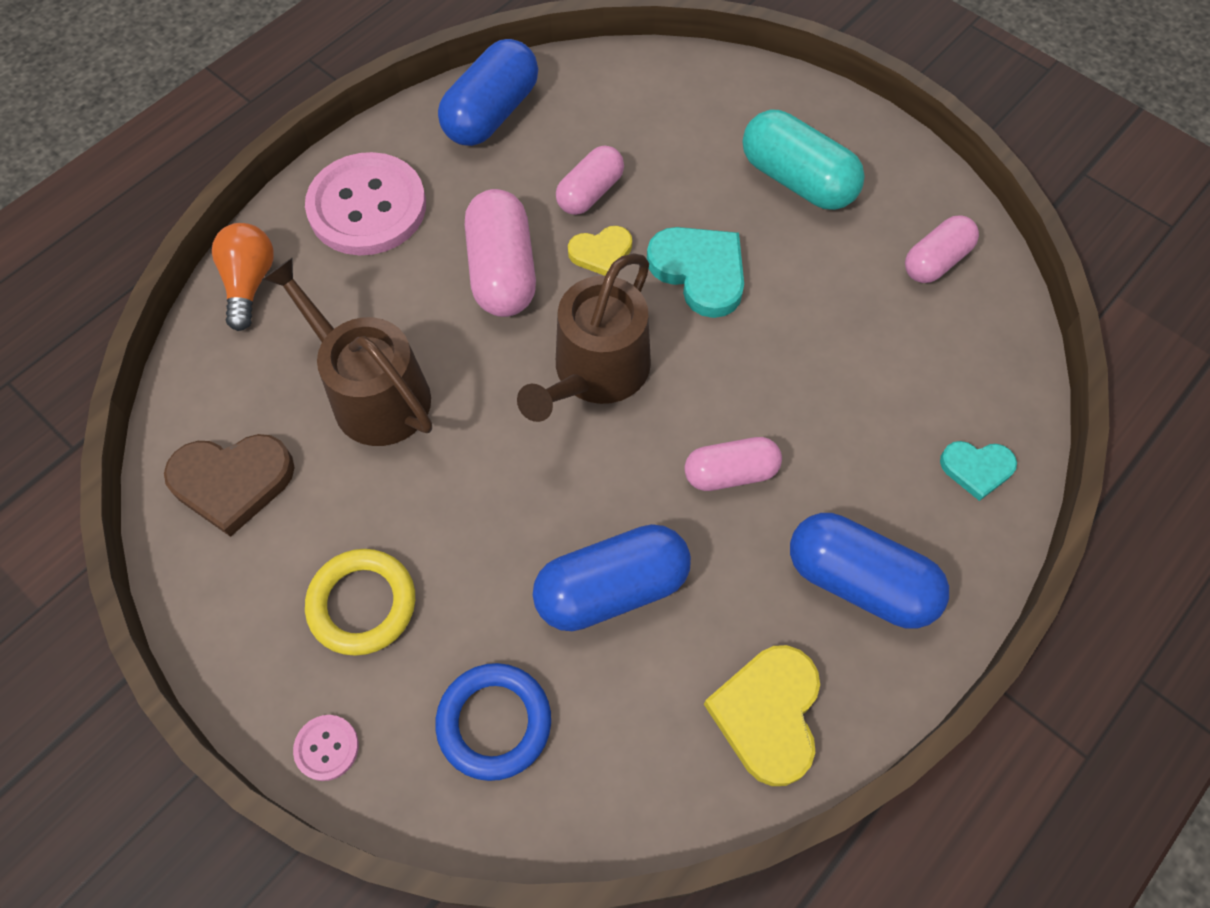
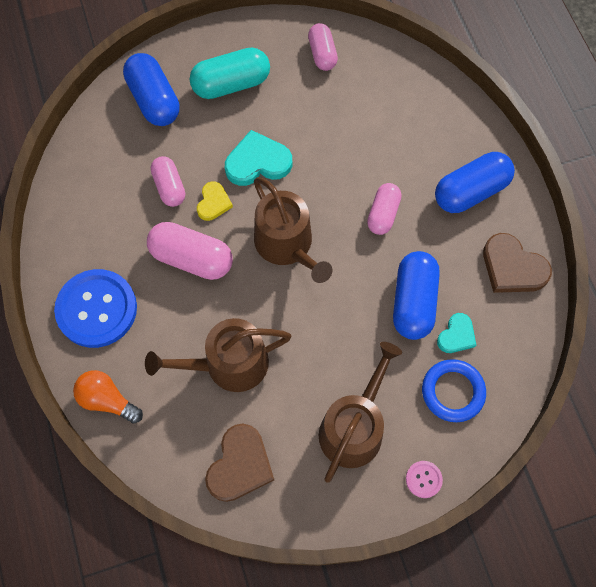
camera: 60 degrees left, 5 degrees up
(362, 604) = (354, 427): yellow ring -> brown watering can
(367, 207) = (97, 309): pink button -> blue button
(492, 113) = (75, 209): blue capsule -> blue capsule (154, 100)
(768, 714) = (512, 267): yellow heart -> brown heart
(976, 469) = (443, 109): turquoise heart -> turquoise heart (456, 335)

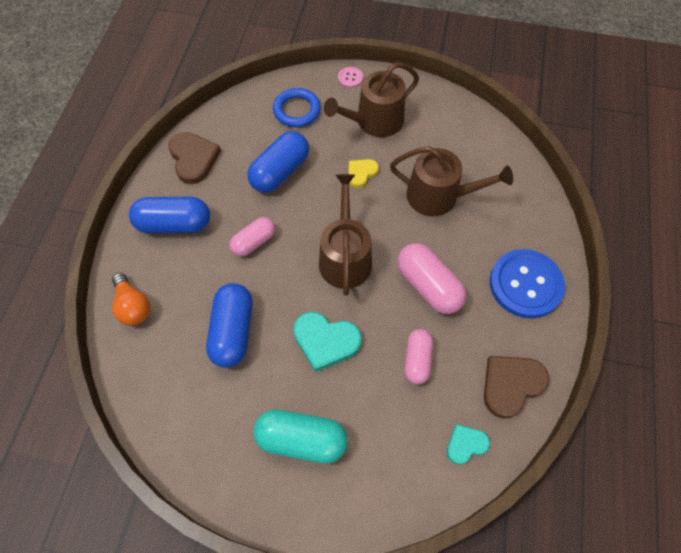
camera: 150 degrees left, 5 degrees down
(107, 400) = (540, 215): orange light bulb -> orange light bulb (133, 306)
(154, 100) = (388, 465): blue capsule -> blue capsule (233, 331)
(213, 203) = (385, 324): yellow heart -> yellow heart (361, 173)
(240, 465) = (463, 135): brown heart -> brown heart (511, 385)
(322, 54) = (193, 423): pink capsule -> none
(456, 335) = (268, 138): turquoise heart -> turquoise heart (465, 444)

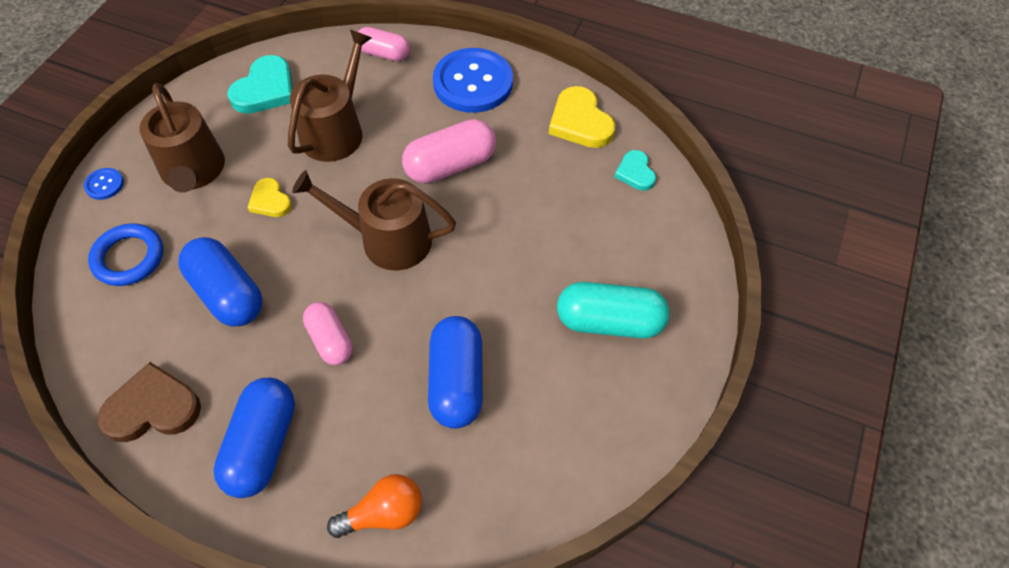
camera: 80 degrees left, 5 degrees down
(233, 331) = (456, 381): blue capsule -> blue capsule turned 75 degrees clockwise
(301, 439) = (609, 321): turquoise capsule -> turquoise capsule turned 75 degrees clockwise
(325, 341) = (494, 278): turquoise heart -> turquoise heart (265, 89)
(350, 78) = (104, 184): pink button -> blue button
(417, 360) = (537, 194): pink capsule -> pink capsule (384, 53)
(511, 385) = (580, 122): brown heart -> yellow heart

